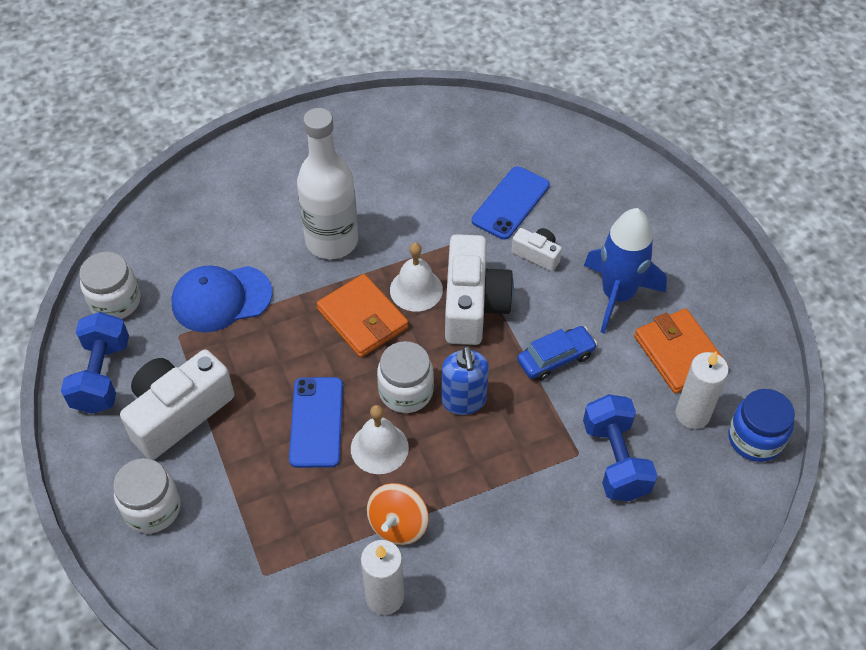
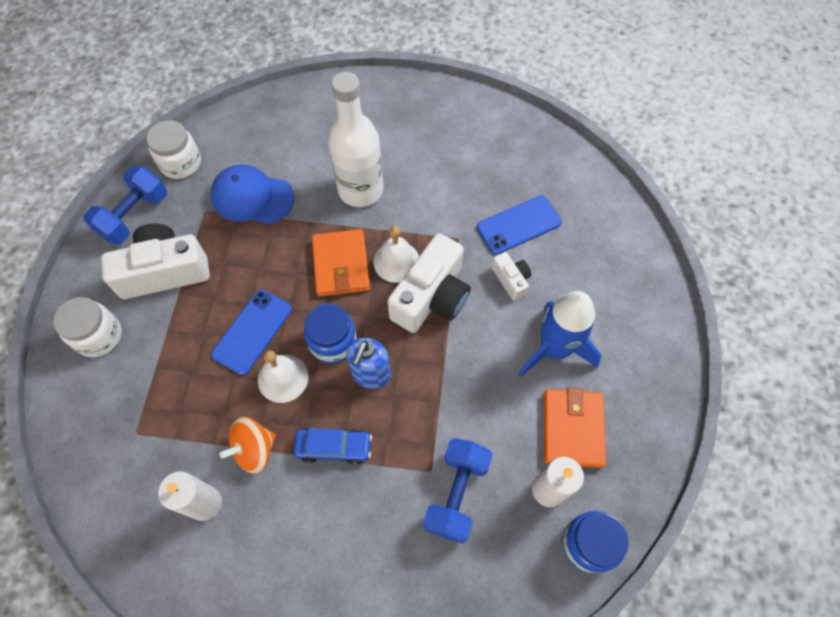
camera: 30 degrees right, 10 degrees up
(406, 391) = (333, 342): white jar -> blue jar
(555, 358) = (466, 377): blue car -> blue car (334, 447)

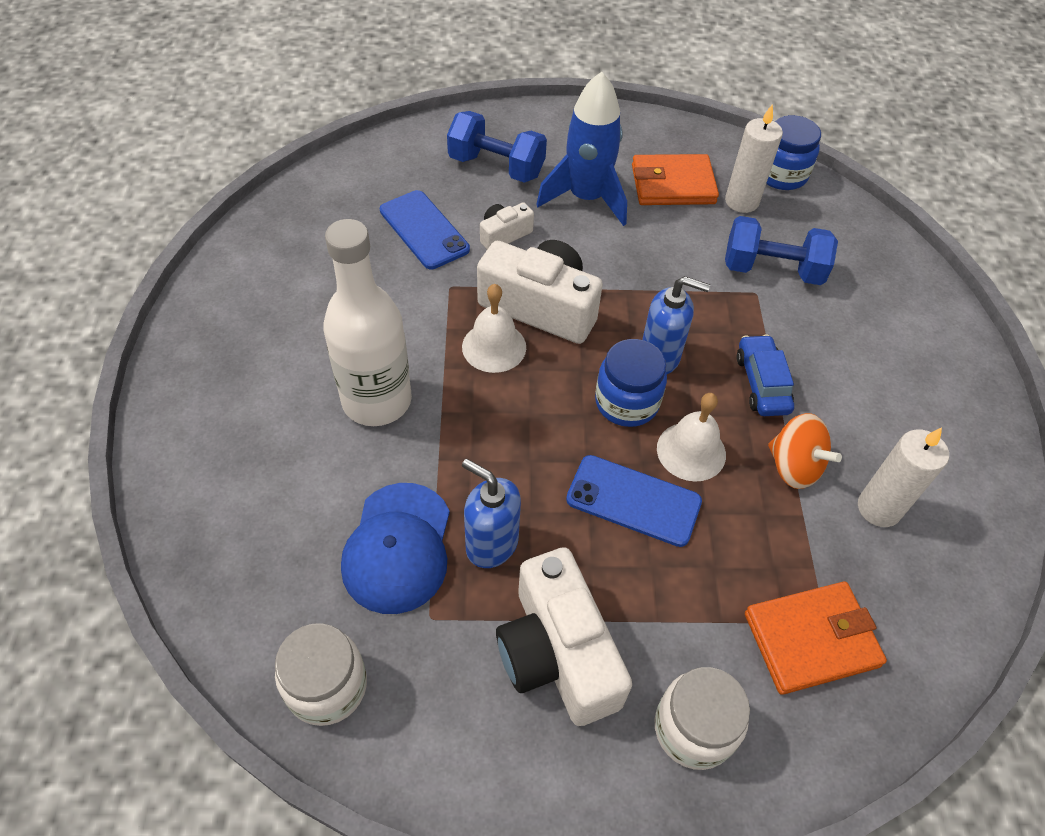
camera: 100 degrees left, 10 degrees down
(135, 216) = (451, 740): blue dumbbell -> blue dumbbell (496, 167)
(242, 245) = (491, 544): none -> blue soap dispenser
(341, 265) = (508, 408): orange wallet -> orange wallet (811, 639)

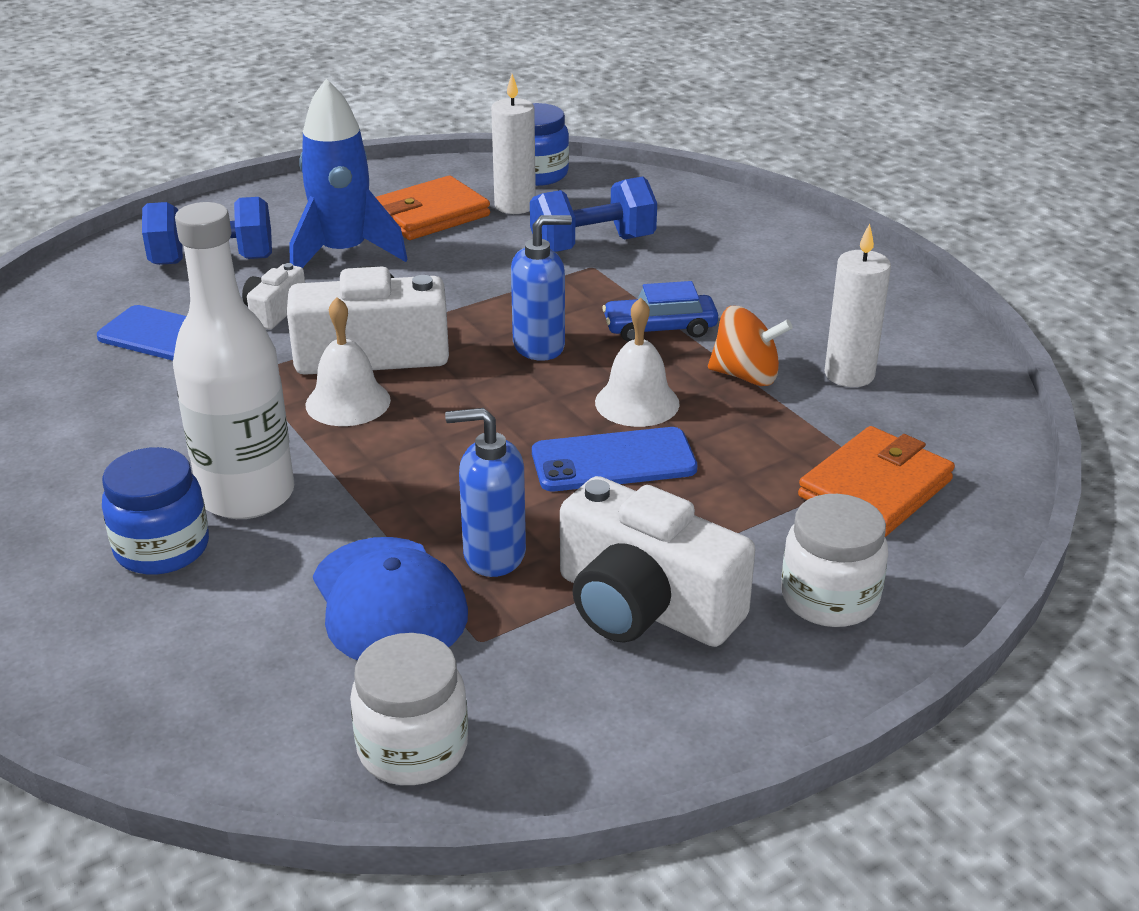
camera: 30 degrees left, 20 degrees down
(626, 402) = (536, 391): blue jar -> blue jar (162, 548)
(762, 383) = (660, 328): blue car -> blue car turned 60 degrees counterclockwise

